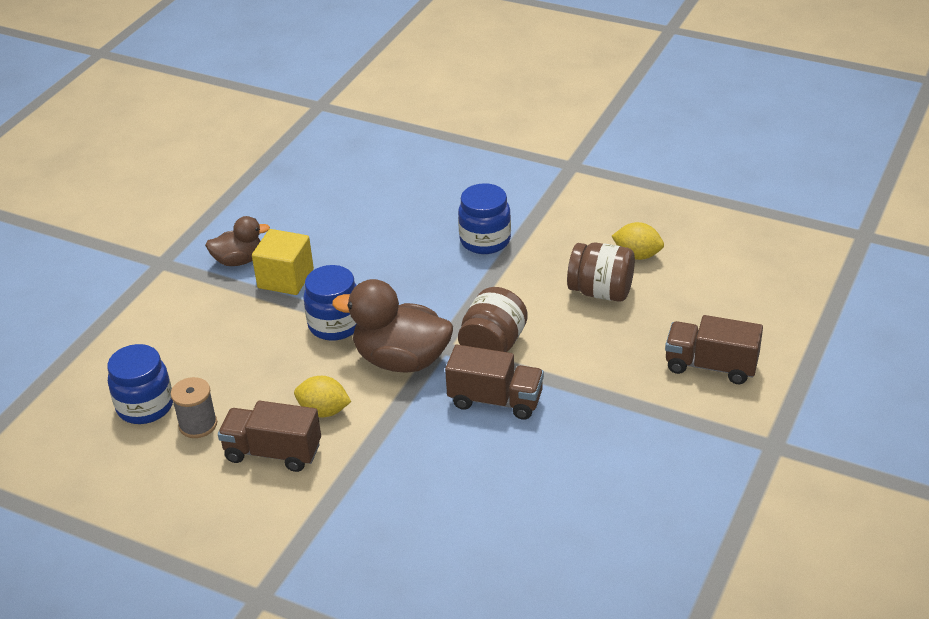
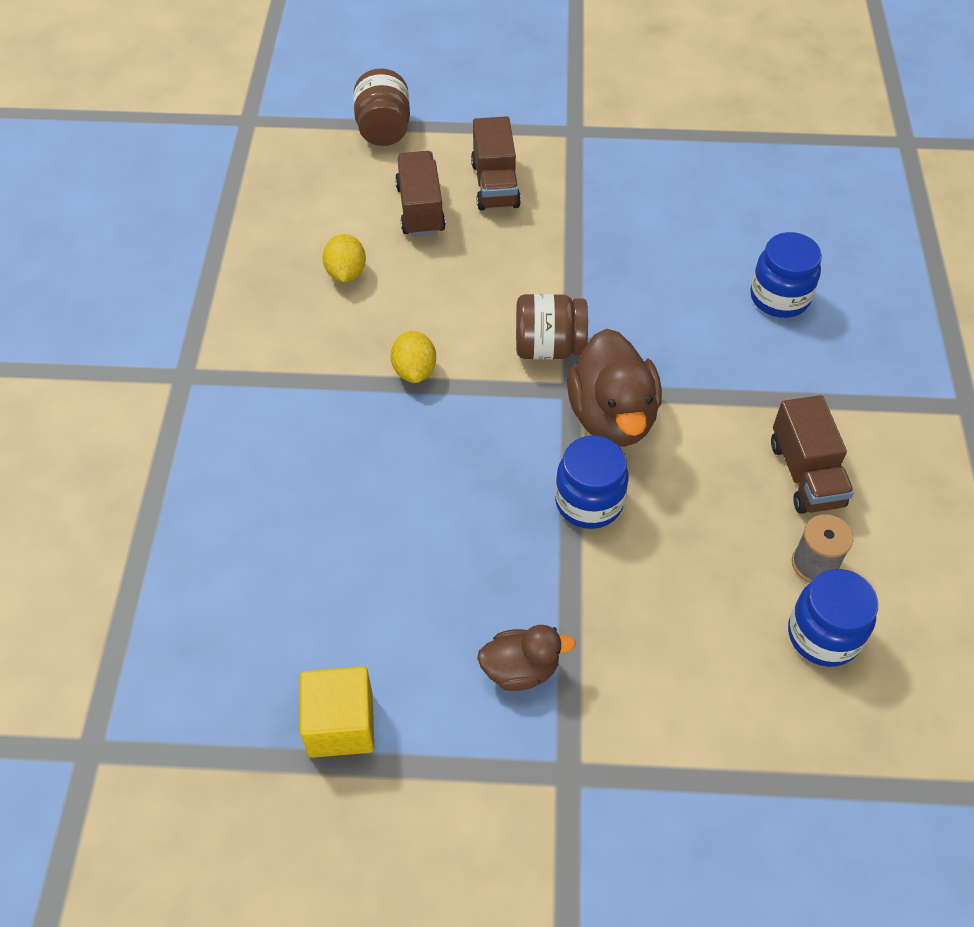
camera: 115 degrees left, 15 degrees up
(239, 260) = (520, 669): brown duck -> brown duck turned 120 degrees clockwise
(285, 279) = (532, 594): yellow cube -> yellow cube (341, 724)
(324, 411) = (724, 455): yellow lemon -> yellow lemon (414, 370)
(485, 240) = (371, 412): blue jar -> blue jar (779, 298)
(495, 400) = (626, 321): brown truck -> brown truck (420, 209)
(601, 292) = (421, 286): brown jar -> brown jar (384, 129)

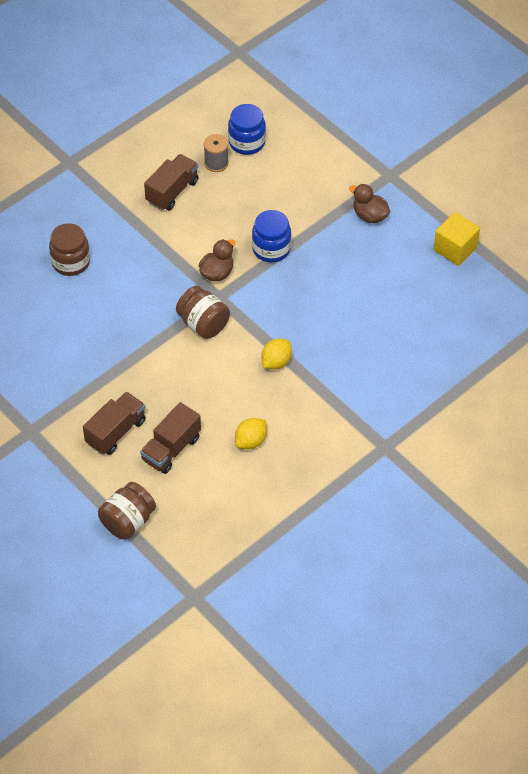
camera: 135 degrees left, 0 degrees up
(612, 417) = (217, 273): brown duck -> brown duck, size x0.59
(779, 298) = (71, 262): blue jar -> brown jar

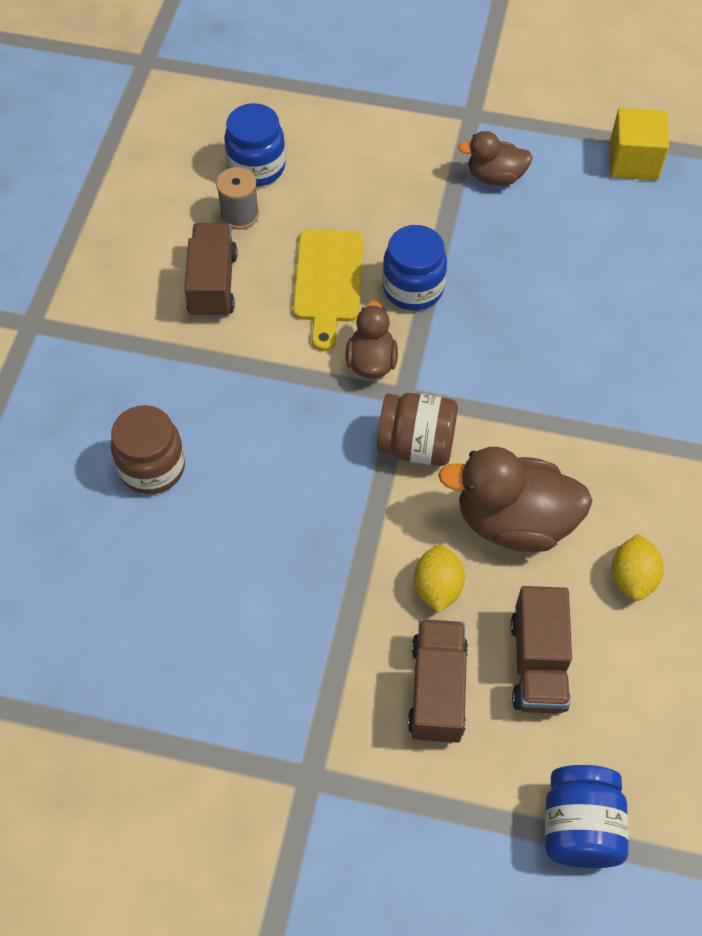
camera: 35 degrees left, 5 degrees up
(128, 521) = (579, 827): brown jar -> blue jar
(218, 384) = (514, 521): none -> brown duck
(231, 221) = (328, 281): none -> yellow cutting board
(276, 362) = (560, 440): yellow lemon -> yellow lemon (437, 587)

